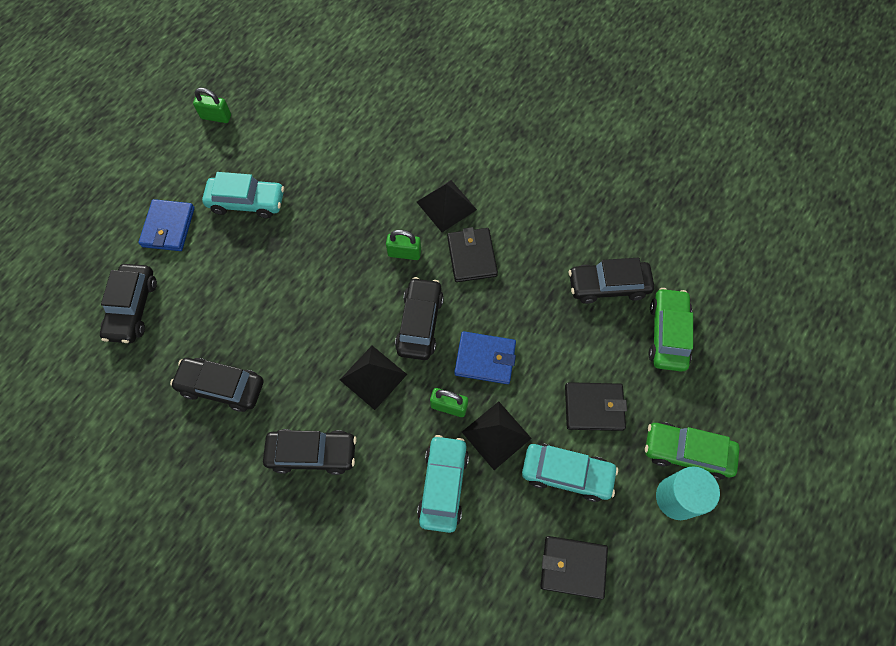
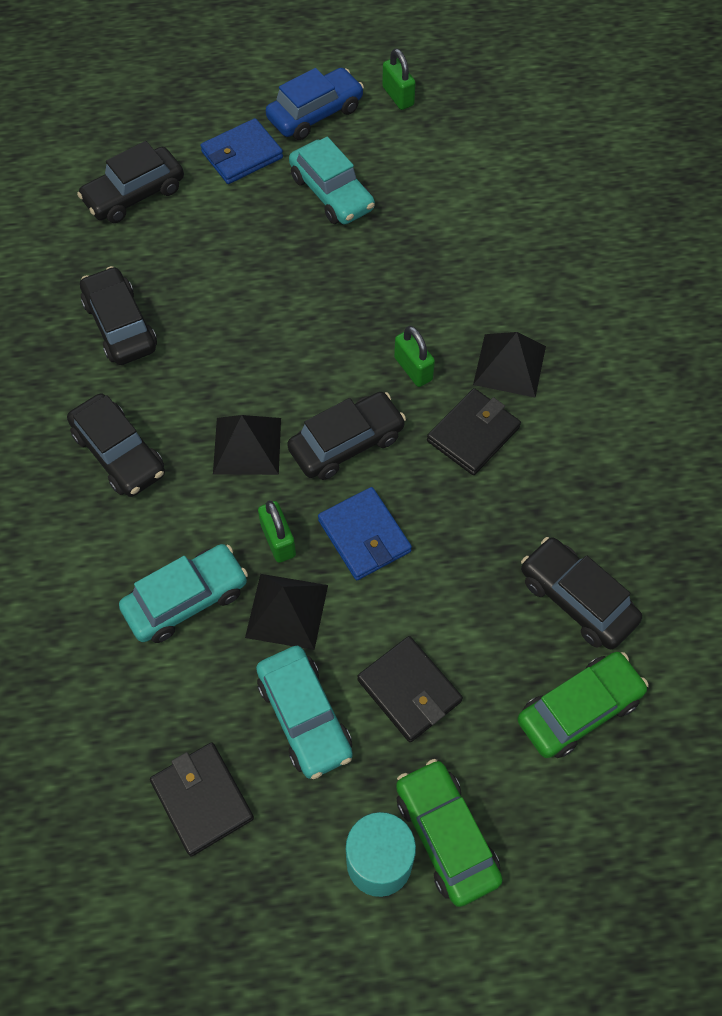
camera: 50 degrees right, 5 degrees down
(181, 167) = (315, 114): none -> blue car

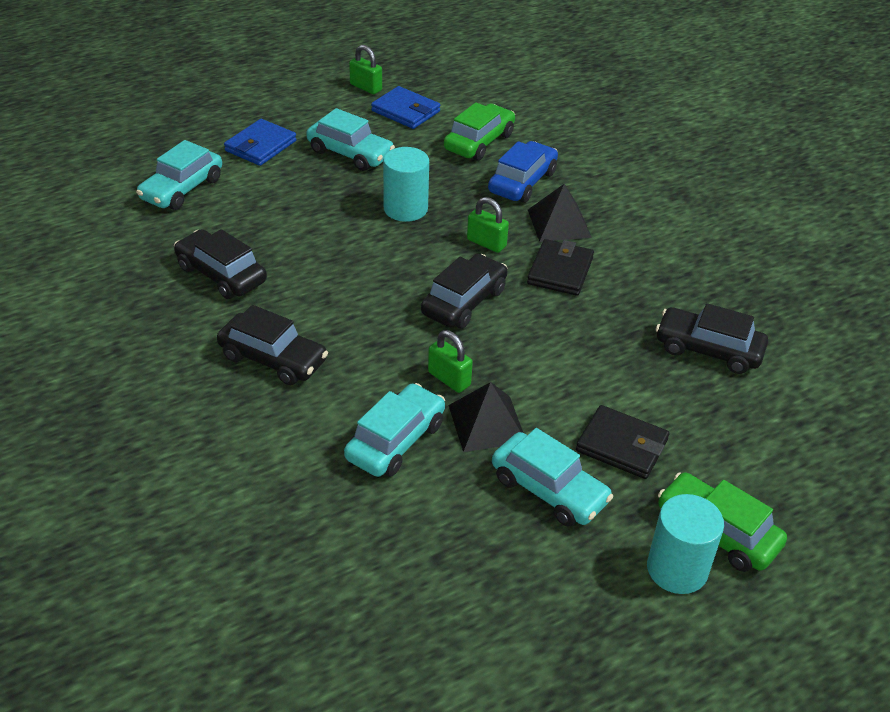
camera: 25 degrees left, 20 degrees down
(134, 195) = (182, 189): black car -> turquoise car
(202, 800) = (499, 577): black wallet -> none
(247, 445) = (382, 324): black pyramid -> none
(315, 114) = (305, 110): blue car -> blue car (522, 182)
(351, 292) = (405, 209): none -> turquoise cylinder
(364, 536) = (518, 356): blue wallet -> blue wallet (406, 111)
(578, 709) = (758, 417): green car -> green car (479, 142)

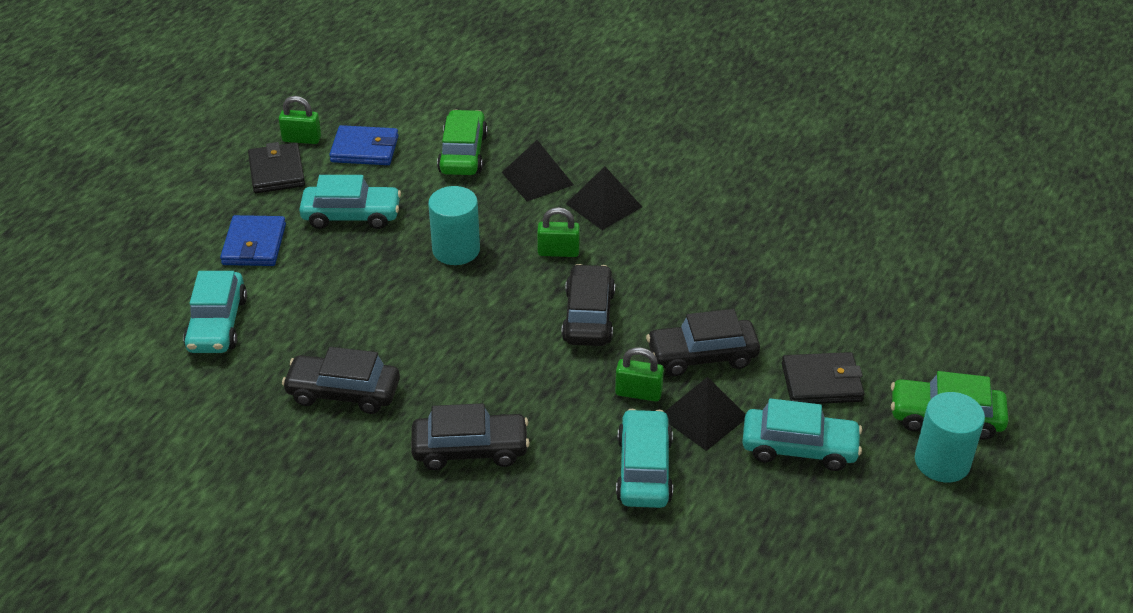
camera: 30 degrees left, 0 degrees up
(522, 182) = (537, 178): blue car -> black pyramid
(560, 271) = (643, 250): black wallet -> black wallet (276, 172)
(708, 350) = (818, 268): black car -> black car (702, 356)

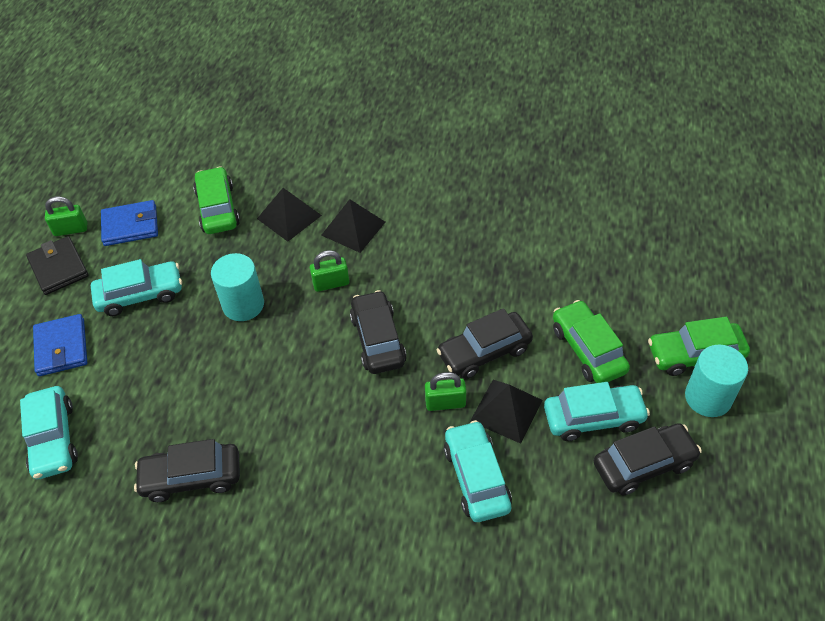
camera: 15 degrees left, 10 degrees up
(470, 449) = (323, 502): black car -> black car (643, 464)
(821, 382) = (588, 350): black wallet -> green car

